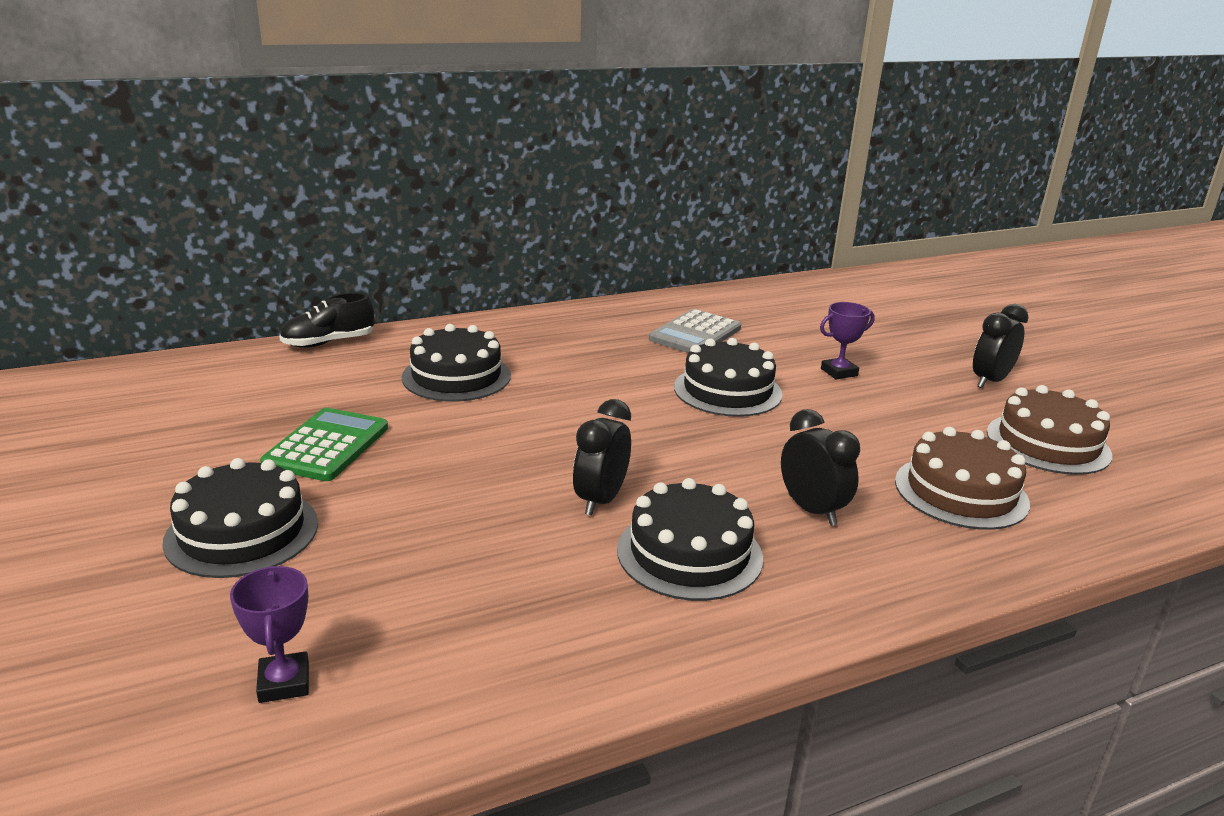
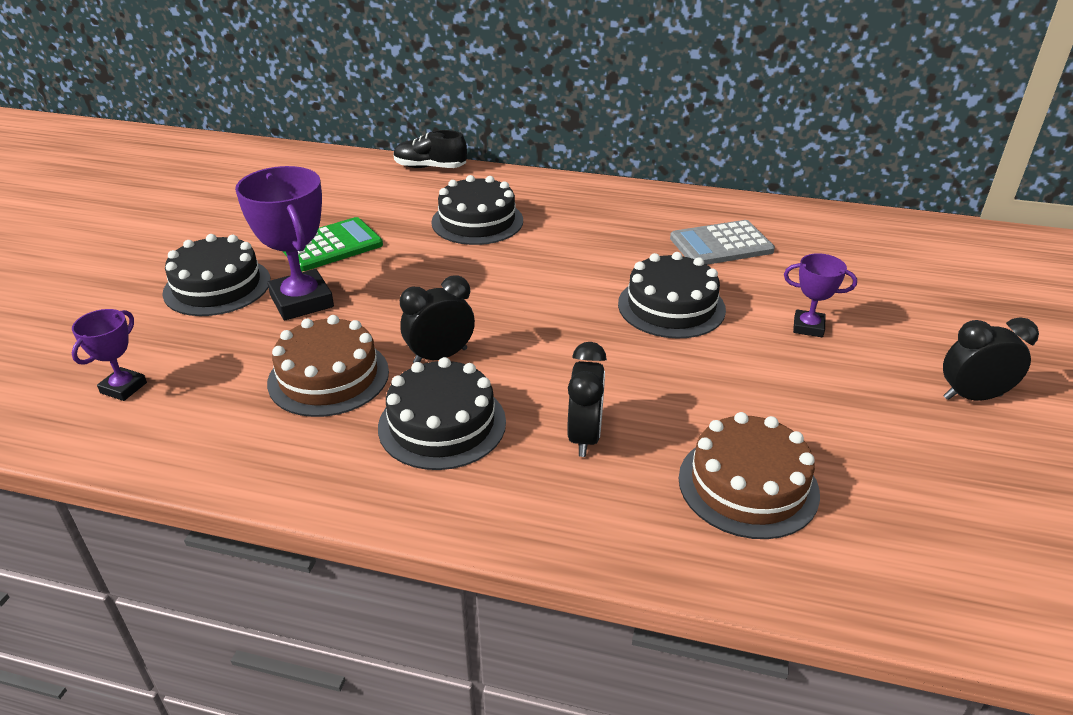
camera: 40 degrees right, 10 degrees up
(377, 508) = (302, 301): none -> purple trophy
(1048, 443) = (930, 485): brown cake -> brown cake (328, 377)

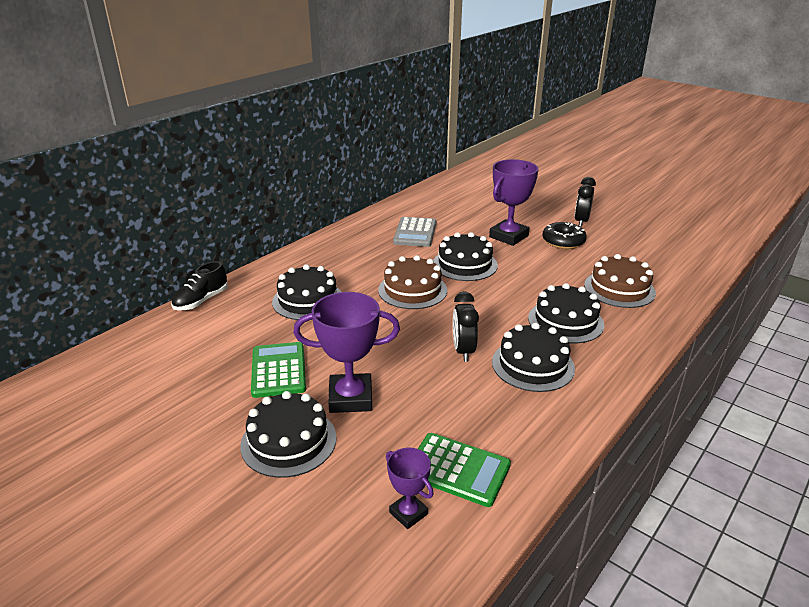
camera: 65 degrees left, 5 degrees down
(199, 405) = (457, 469): none -> green calculator
(328, 377) = (458, 401): brown cake -> brown cake (412, 290)
(584, 436) = (565, 321): black clock -> black cake
(808, 327) = (509, 236): purple trophy -> purple trophy, size x1.84
(860, 388) = (563, 241): none -> black donut

